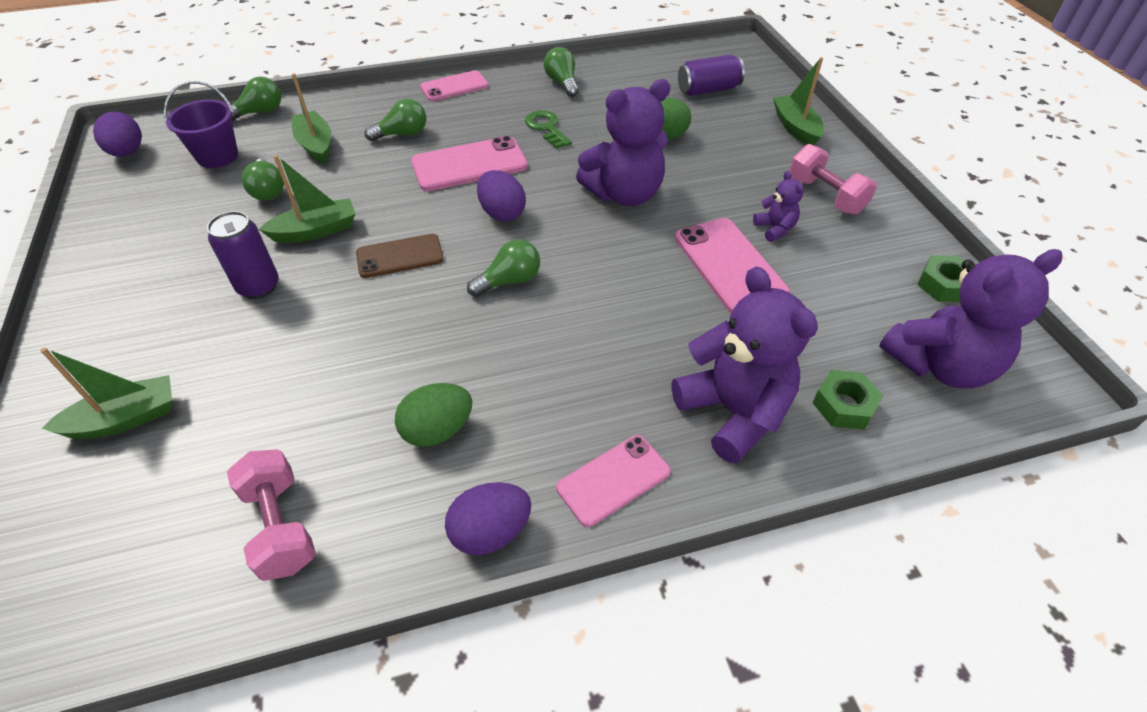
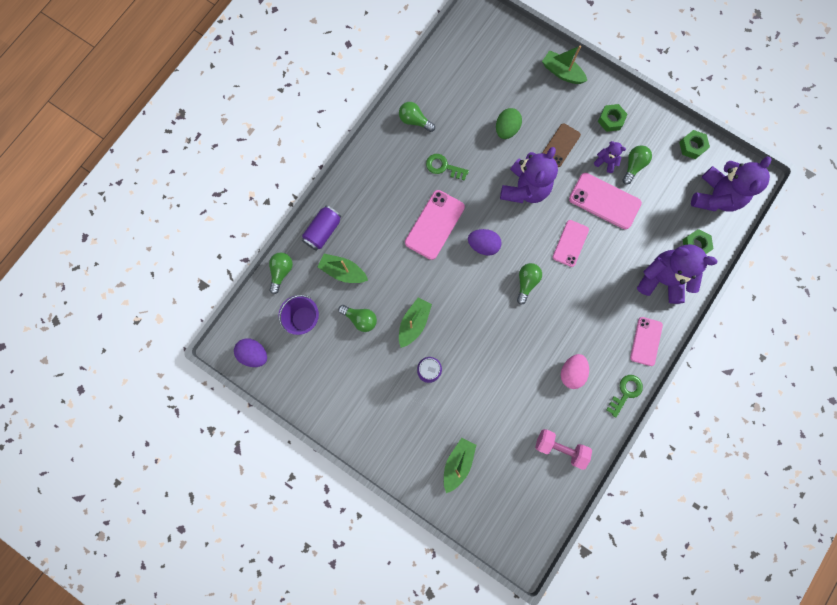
camera: 40 degrees left, 30 degrees up
(400, 256) = (467, 307): brown phone -> brown phone (560, 145)
(402, 134) = (377, 229): green light bulb -> green light bulb (633, 166)
(438, 430) = (571, 372): green egg -> pink egg
(454, 86) = (360, 169): pink phone -> pink phone (570, 243)
(490, 532) = (625, 392): purple egg -> green key
(708, 90) = (495, 69): purple can -> purple can (323, 231)
(825, 196) = (610, 120): pink dumbbell -> green nut

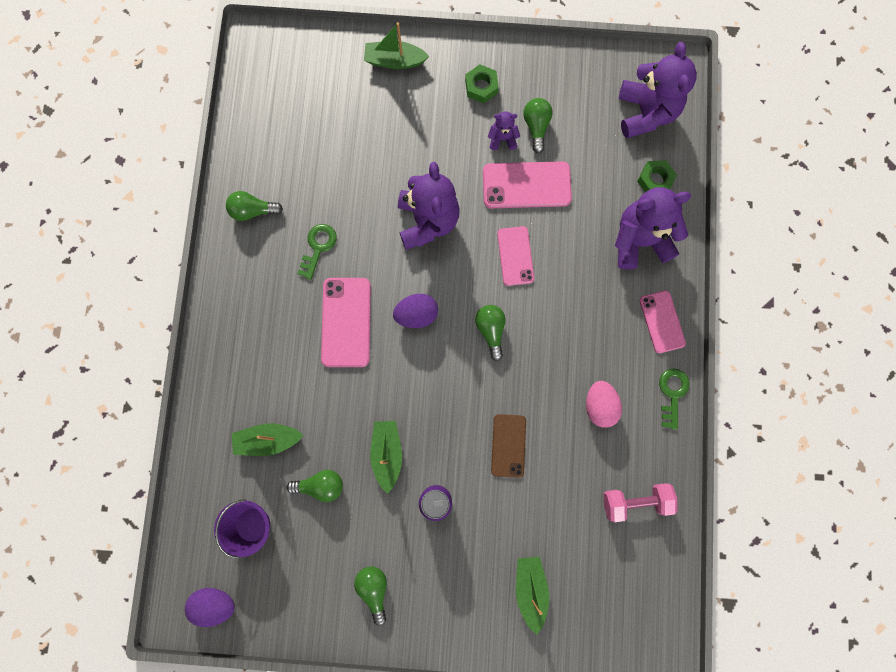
camera: 30 degrees left, 0 degrees up
(281, 272) = (193, 484): green light bulb -> green light bulb (374, 589)
(323, 231) = (216, 405): purple can -> none
(443, 167) = (318, 247): green key -> green key turned 120 degrees clockwise
(506, 129) = (367, 162): green egg -> none
(560, 145) = (440, 147): brown phone -> brown phone (508, 445)
(692, 146) = (589, 69): green nut -> none

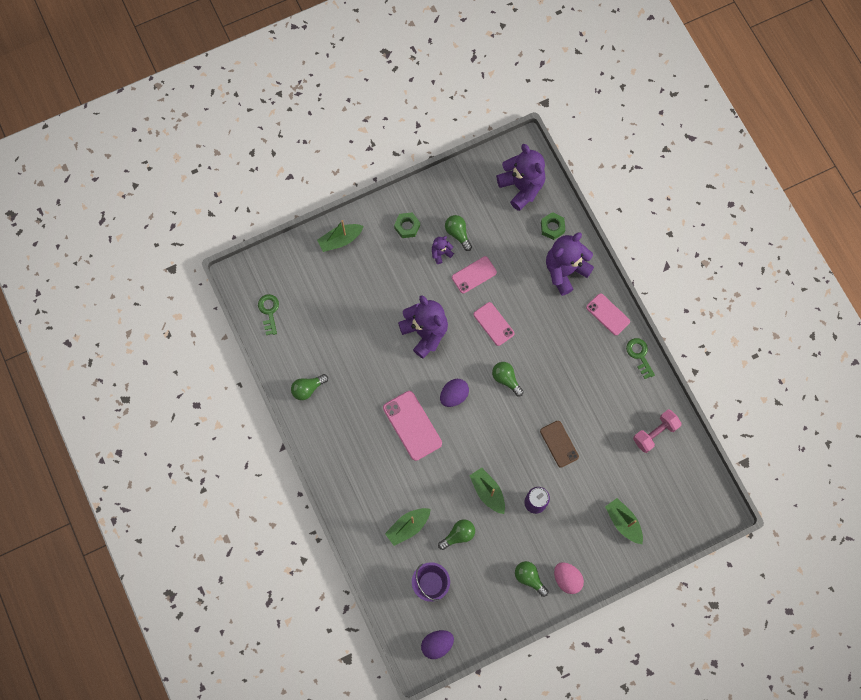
camera: 30 degrees left, 5 degrees down
(318, 247) = (365, 388): green key -> green key (269, 311)
(526, 185) = (474, 275): pink phone -> pink phone, size x0.66
(599, 406) = (600, 388): pink egg -> pink egg (567, 579)

